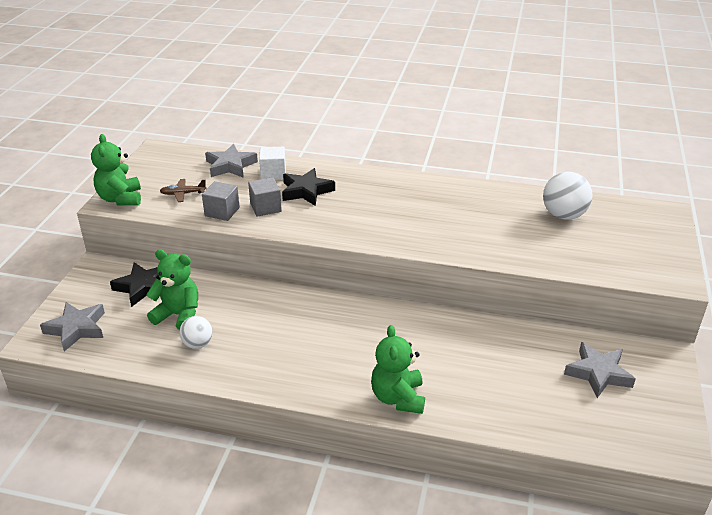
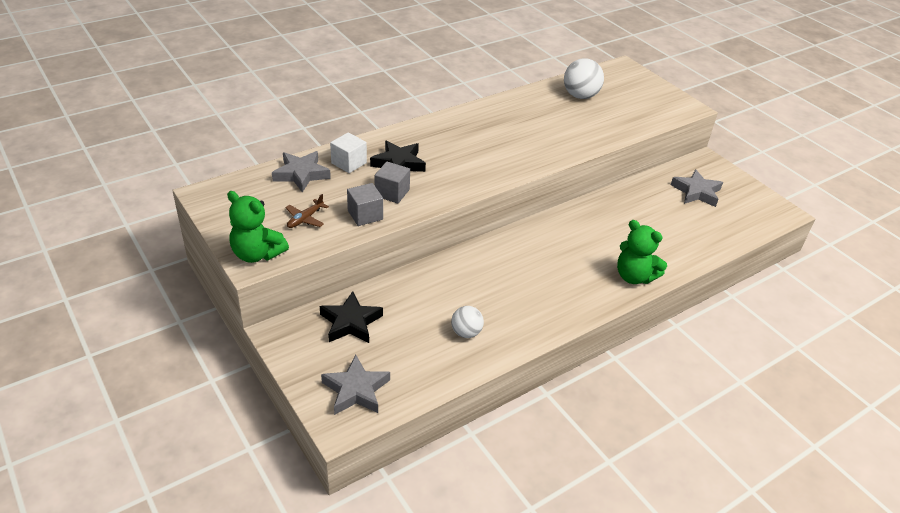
camera: 50 degrees left, 5 degrees up
(178, 315) = (416, 323): green teddy bear -> none

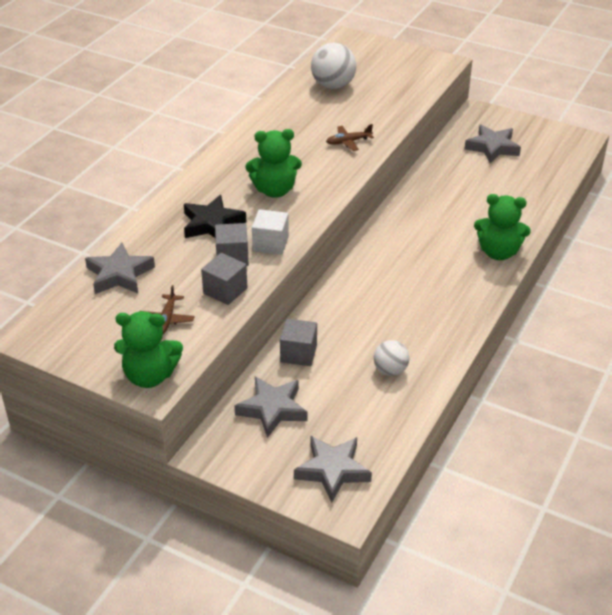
camera: 25 degrees left, 0 degrees up
(349, 163) = (159, 243): white cube -> white cube (270, 244)
(350, 322) = (272, 409): black star -> grey star
(405, 289) = (298, 353): none -> grey cube
(467, 156) = (274, 190): none -> green teddy bear
(556, 141) = (348, 142): none -> brown plane

